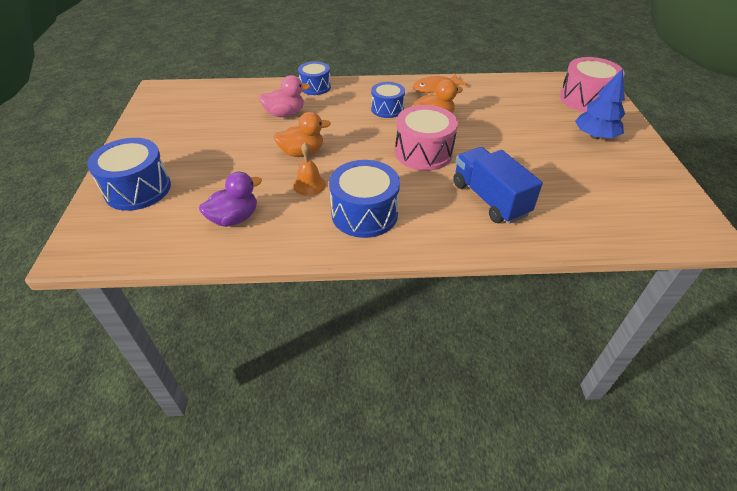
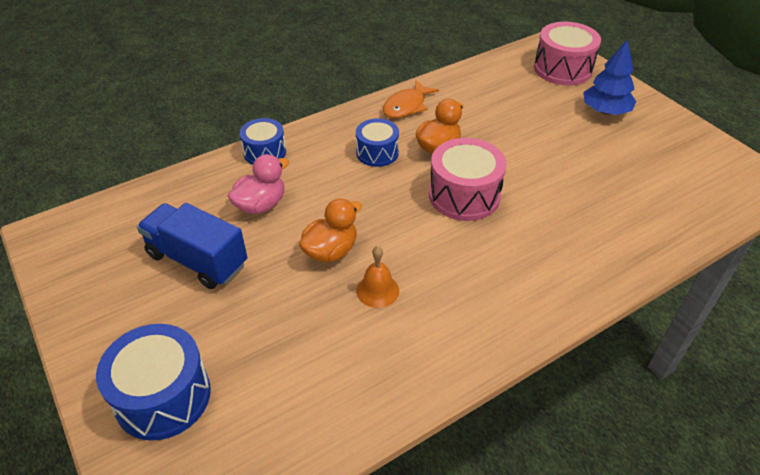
camera: 30 degrees left, 0 degrees up
(234, 218) = (330, 376): purple duck -> none
(364, 214) = (469, 300): blue drum -> none
(489, 199) = (573, 225): blue truck -> blue truck (197, 260)

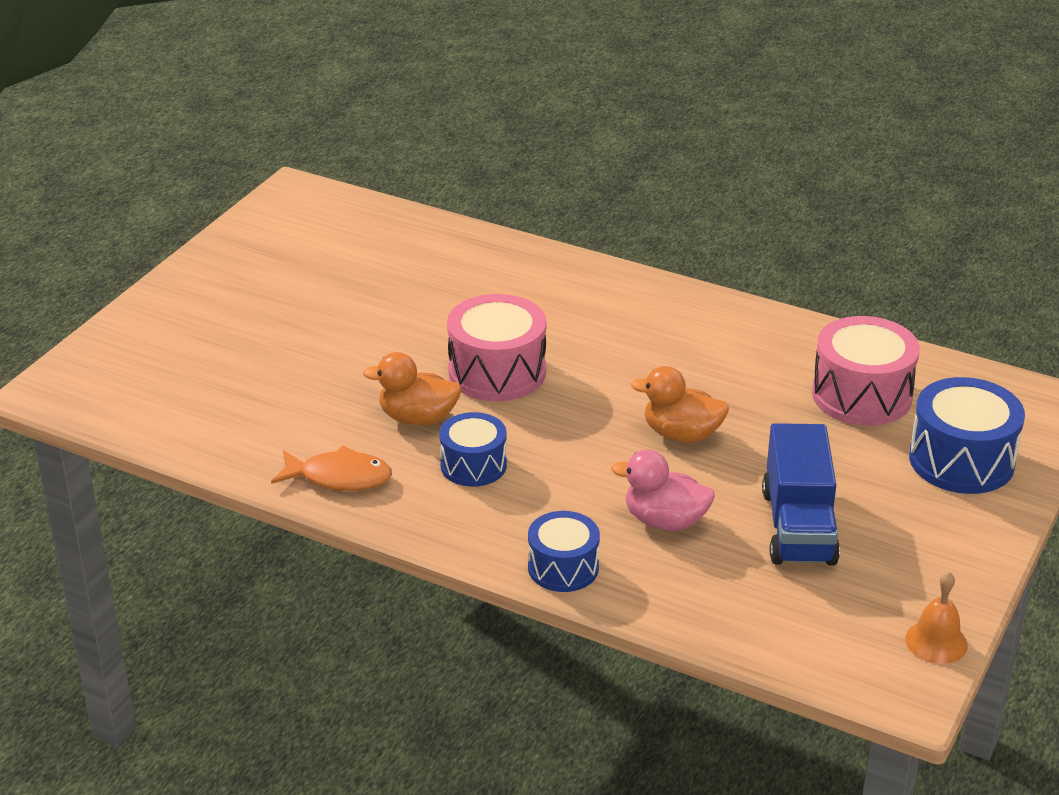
camera: 120 degrees left, 10 degrees down
(377, 290) = (702, 383): orange bell -> orange bell (936, 642)
(562, 69) = (127, 365): pink drum -> pink drum (861, 395)
(605, 111) = (223, 310): blue tree -> none

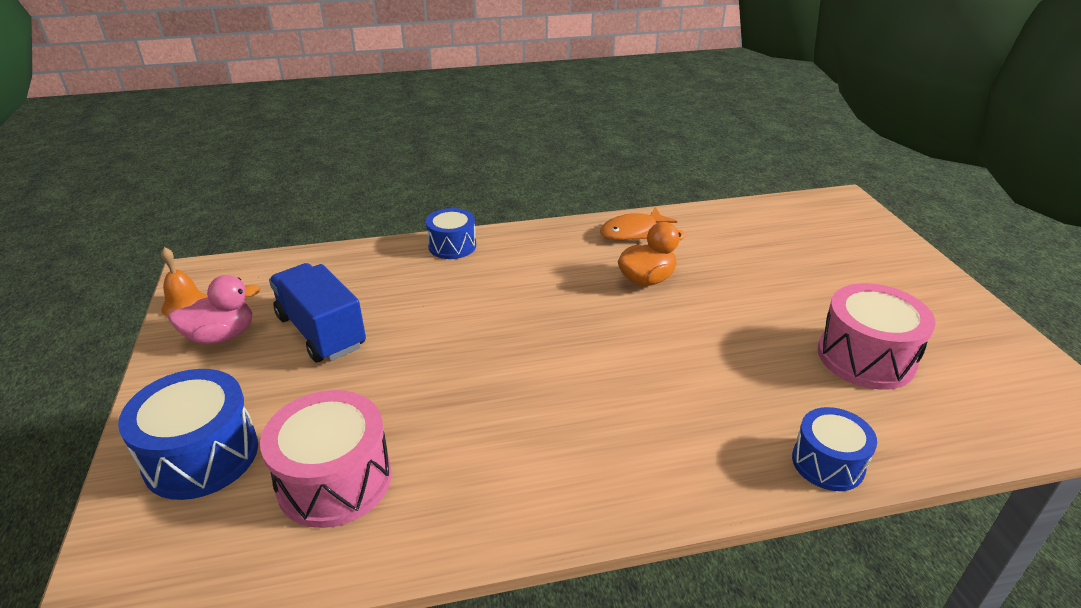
camera: 140 degrees right, 0 degrees up
(473, 465) = (572, 270): blue drum -> blue drum (828, 463)
(497, 372) = (650, 335): pink drum -> pink drum (865, 357)
(665, 521) = (417, 294): pink duck -> pink duck (221, 336)
(681, 434) = (463, 357): orange duck -> none

